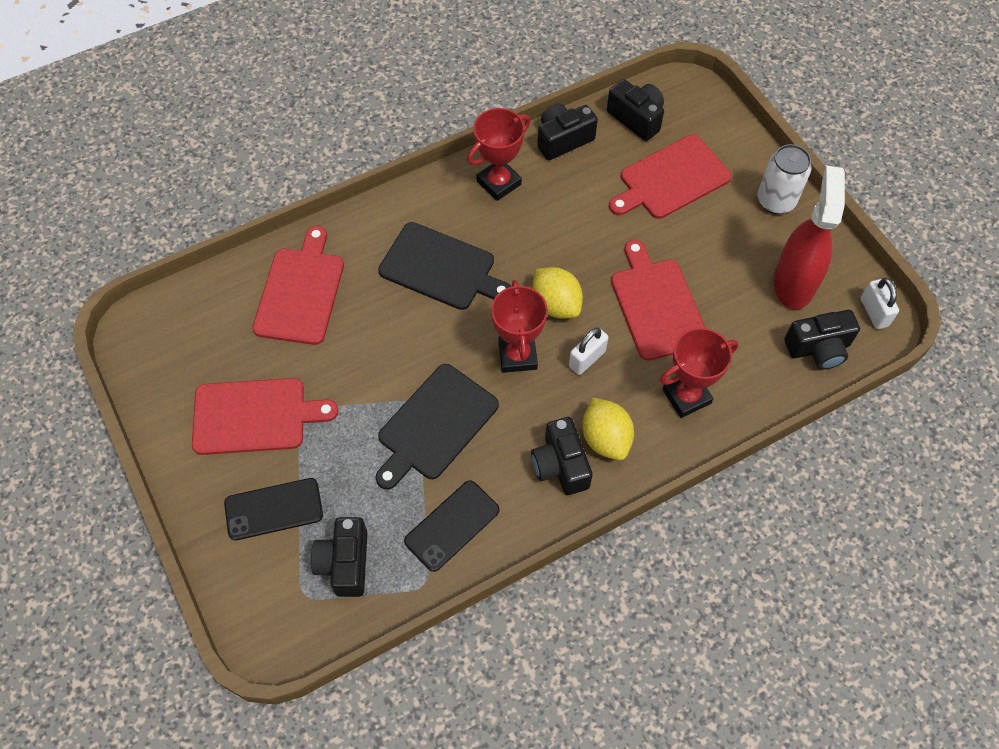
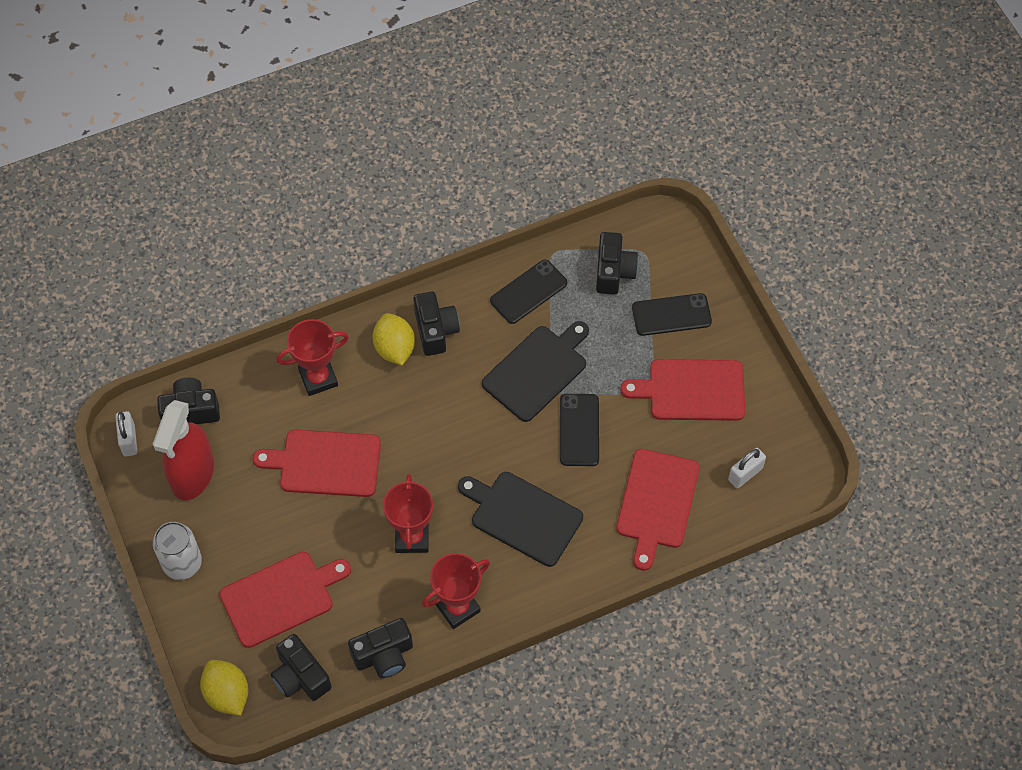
camera: 175 degrees left, 0 degrees up
(384, 361) = (579, 430): none -> black phone
(517, 355) = (460, 425): red trophy -> red trophy (412, 537)
(556, 304) = (418, 471): yellow lemon -> yellow lemon (227, 694)
(587, 359) = (398, 417): white padlock -> white padlock (745, 474)
(657, 305) = (325, 463): red cutting board -> red cutting board turned 105 degrees clockwise

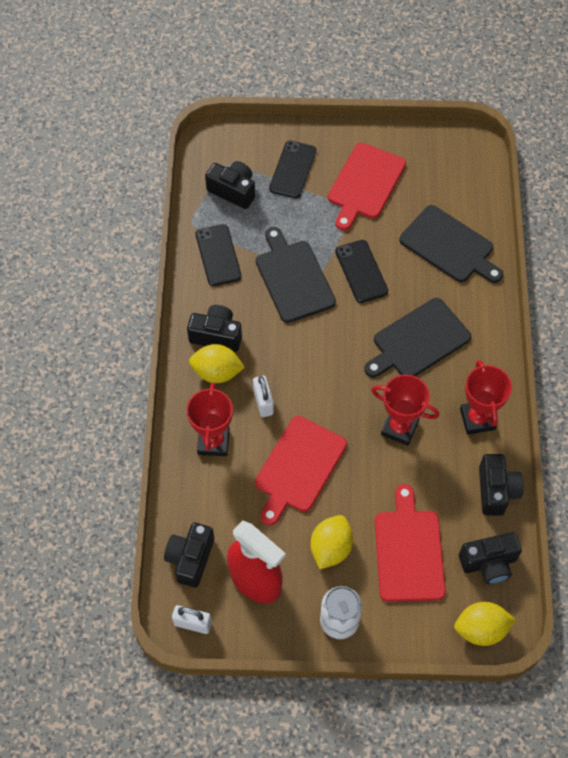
camera: 65 degrees left, 0 degrees up
(253, 526) = (331, 548): none -> yellow lemon
(579, 430) = (361, 271): black phone -> black phone turned 45 degrees clockwise
(656, 503) = (449, 246): red cutting board -> black cutting board
(745, 474) = (452, 181): white padlock -> white padlock (263, 402)

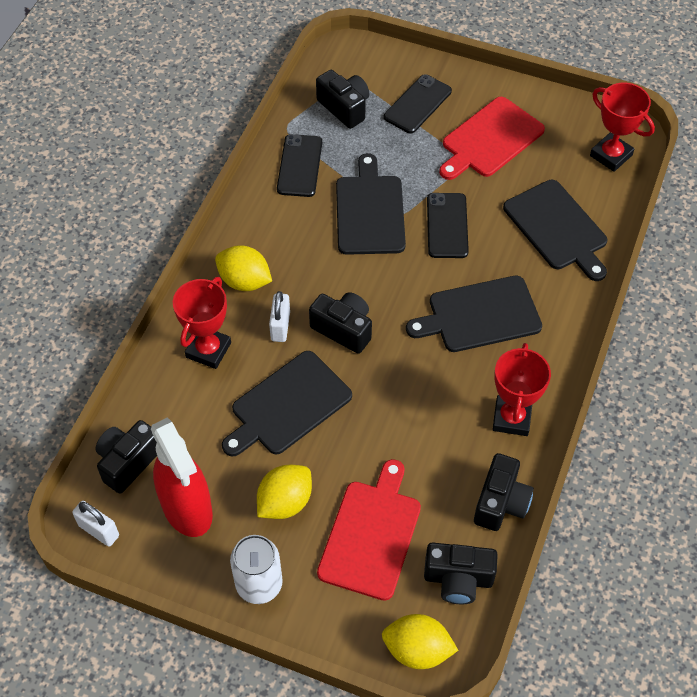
camera: 20 degrees right, 5 degrees down
(216, 335) = (261, 244): black camera -> black camera (343, 329)
(298, 467) = (287, 405): red cutting board -> black cutting board
(399, 428) = (418, 400): red trophy -> red trophy (611, 155)

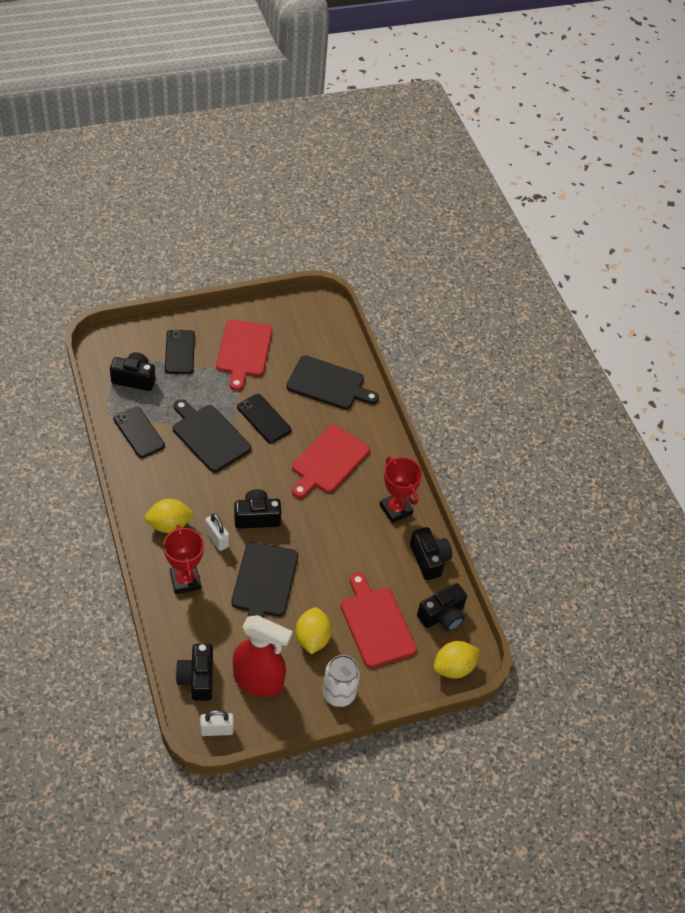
camera: 45 degrees left, 5 degrees down
(479, 315) = (328, 461): black cutting board -> red cutting board
(611, 155) = (322, 323): red trophy -> none

